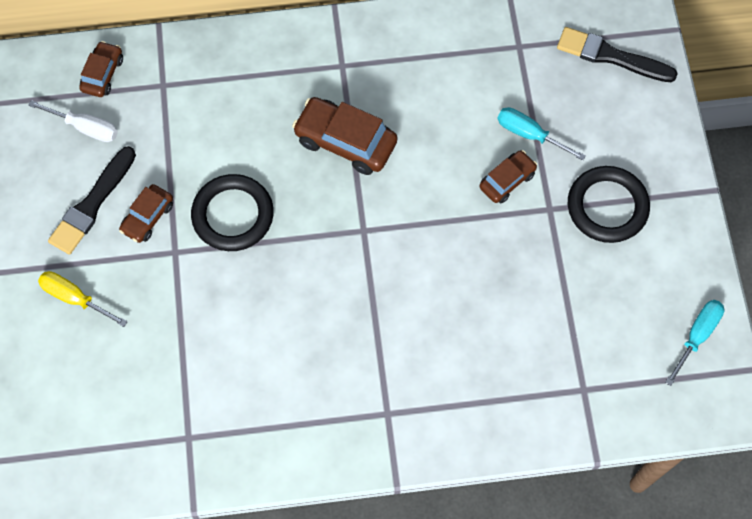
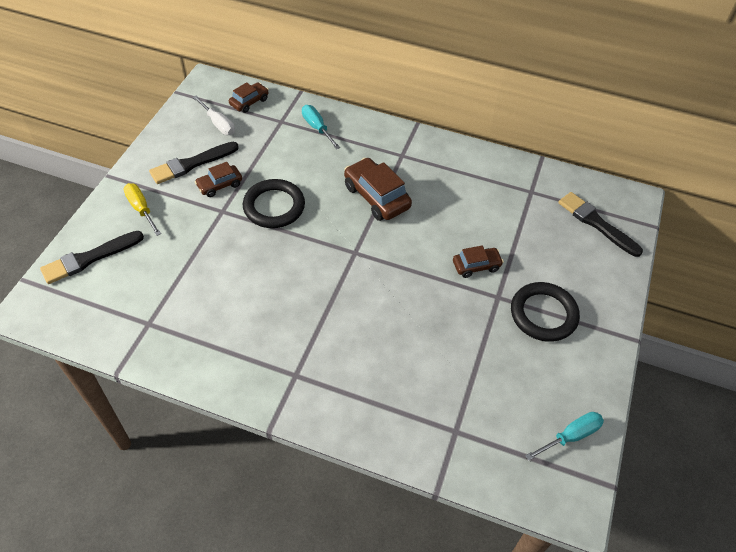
camera: 25 degrees right, 15 degrees down
(60, 394) = (89, 258): none -> black brush
(529, 134) = (509, 245): turquoise screwdriver -> turquoise screwdriver (317, 128)

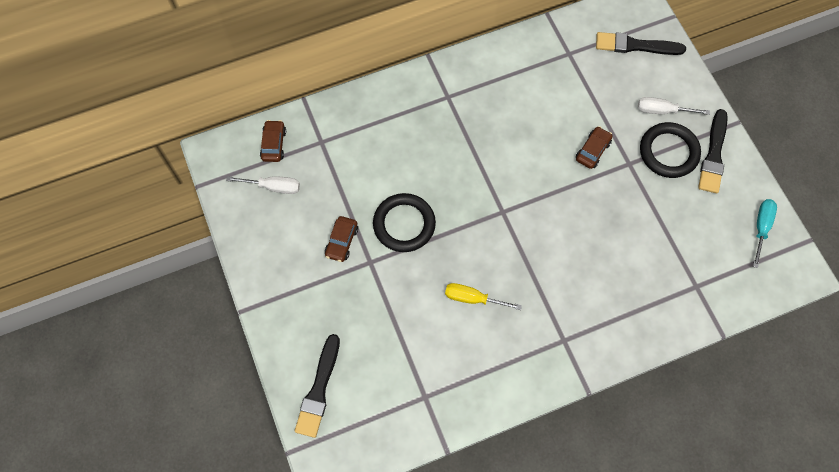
camera: 40 degrees left, 15 degrees up
(141, 209) = (306, 315): yellow screwdriver -> yellow screwdriver (473, 298)
(191, 164) = (297, 242): black brush -> black brush (713, 155)
(317, 128) = (357, 124): turquoise screwdriver -> none
(376, 197) = (468, 151): brown car -> none
(571, 282) = (662, 111): none -> white screwdriver

